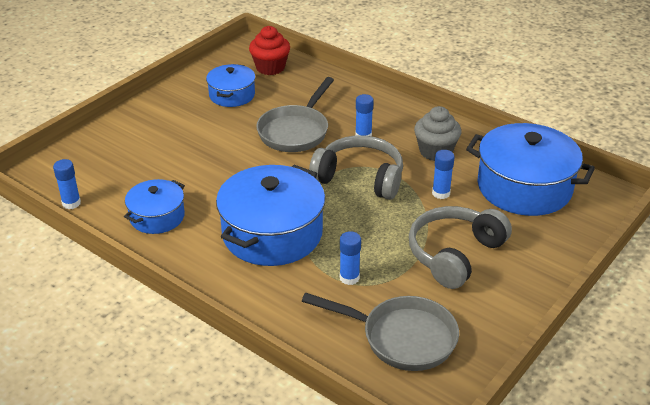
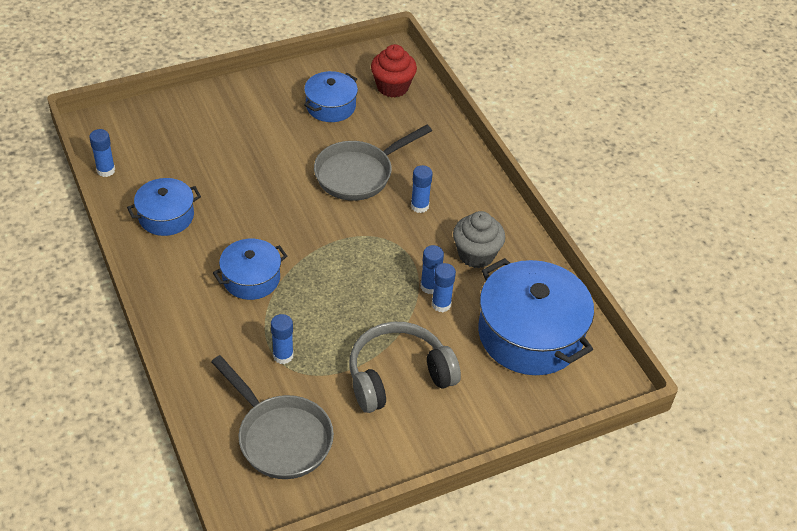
camera: 25 degrees right, 10 degrees up
(272, 233) = (251, 278): blue pot -> blue pot, size x0.56
(360, 178) = (378, 253): grey headphones -> none
(421, 185) = (430, 286): none -> blue glue stick

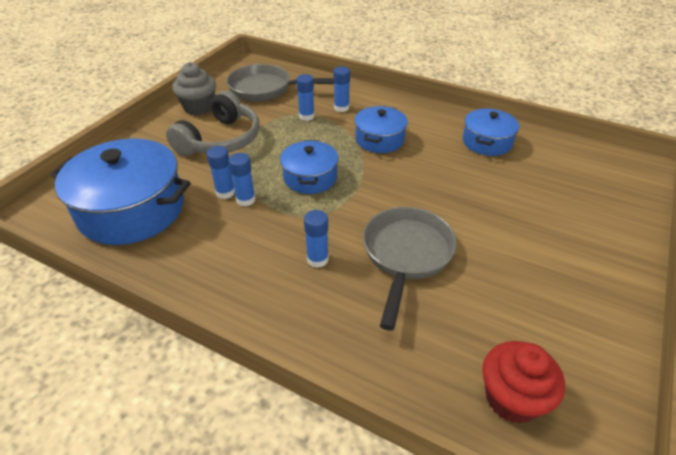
camera: 145 degrees right, 5 degrees down
(106, 170) = (572, 145): blue glue stick -> blue glue stick (341, 108)
(330, 106) = (529, 313): blue pot -> blue pot (310, 177)
(476, 254) = (225, 246): grey cupcake -> grey cupcake (199, 107)

